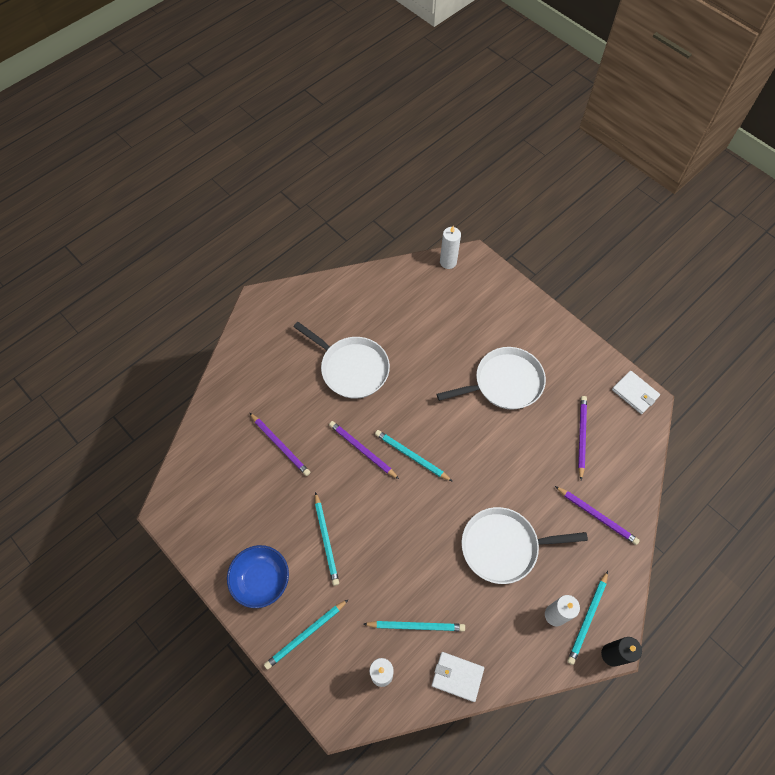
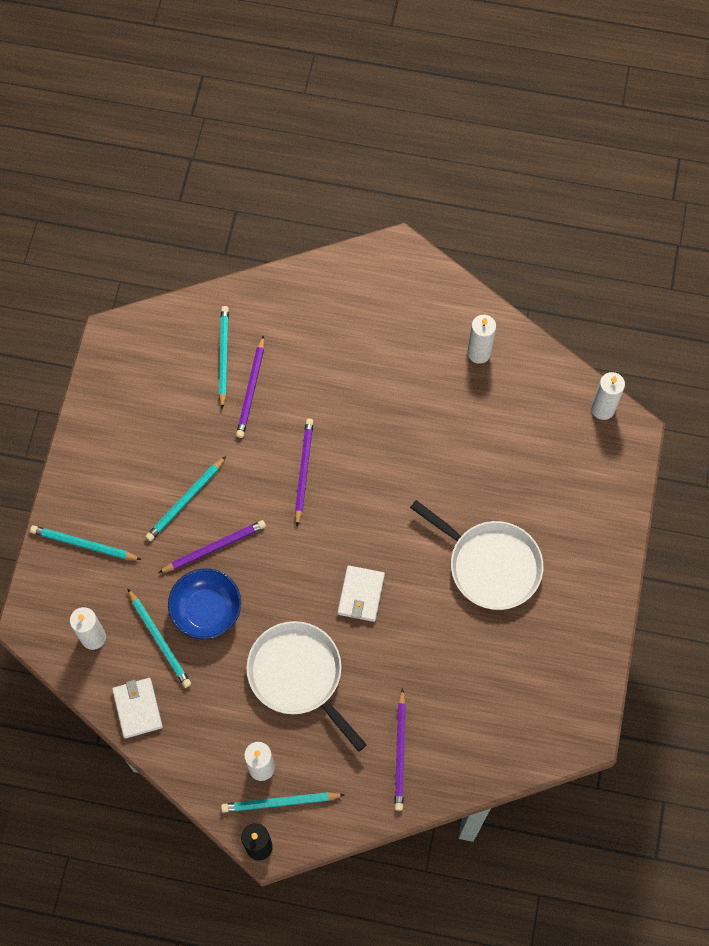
camera: 55 degrees right, 5 degrees up
(261, 580) = (106, 469): blue bowl -> blue bowl (206, 610)
(351, 368) = (388, 398): white pan -> none
(362, 301) = (479, 353): none -> white candle
(411, 456) = (332, 523): turquoise pencil -> turquoise pencil (223, 356)
(581, 436) = (484, 684): purple pencil -> purple pencil (214, 547)
(635, 393) = (584, 714): white wallet -> white wallet (361, 594)

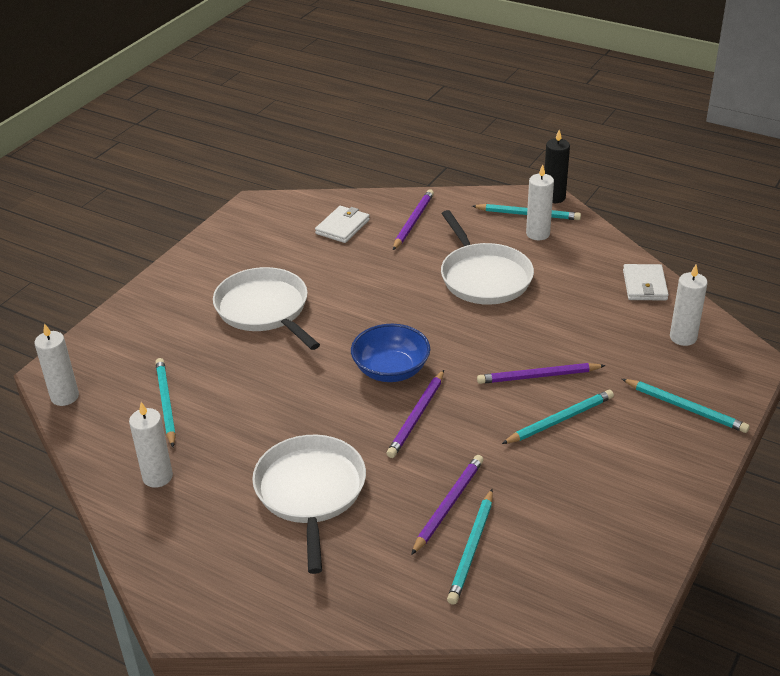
camera: 160 degrees left, 30 degrees down
(160, 639) = (613, 323): turquoise pencil -> turquoise pencil (165, 403)
(206, 610) = (560, 333): blue bowl -> blue bowl (391, 370)
(357, 372) = (310, 492): none -> white pan
(361, 594) = (400, 314): white wallet -> white wallet (342, 227)

